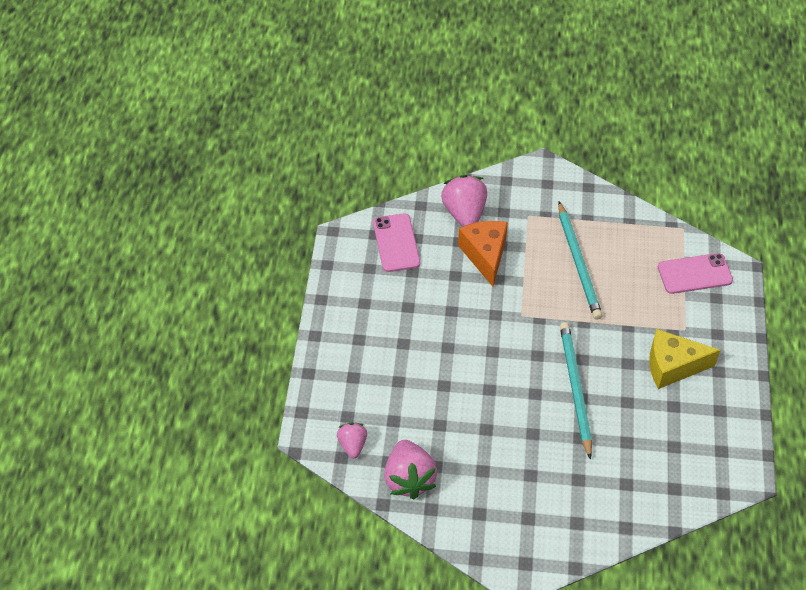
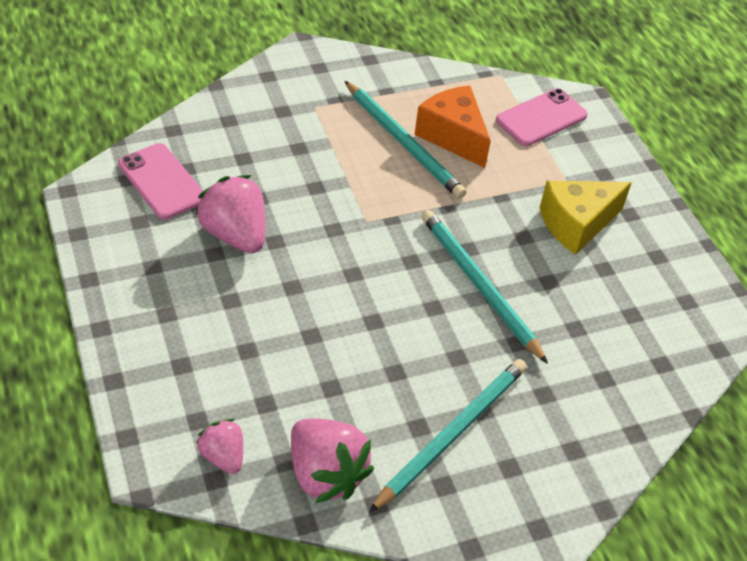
camera: 30 degrees left, 5 degrees down
(464, 213) = (234, 124): pink strawberry -> pink strawberry (235, 234)
(485, 255) = (285, 165): orange cheese -> orange cheese (453, 136)
(502, 483) = (452, 434): none -> turquoise pencil

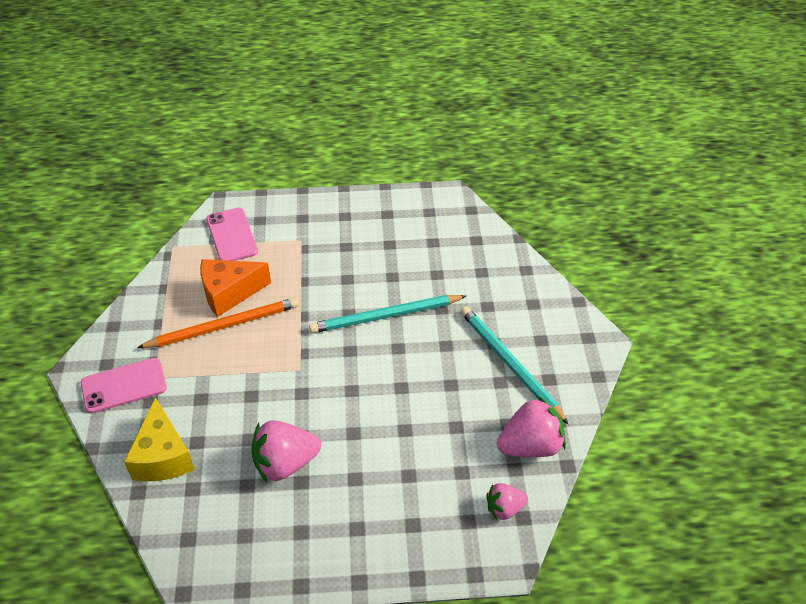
camera: 70 degrees left, 0 degrees up
(162, 181) = (202, 510): pink phone -> pink phone (124, 385)
(403, 142) = (224, 326): turquoise pencil -> orange pencil
(576, 224) = (345, 246): yellow cheese -> yellow cheese (163, 456)

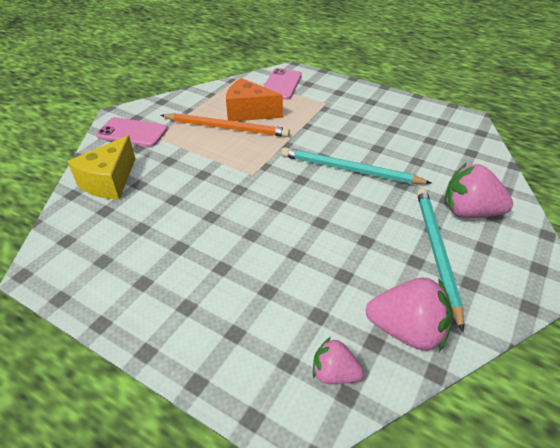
camera: 35 degrees right, 5 degrees down
(285, 463) = (181, 228): pink strawberry -> pink strawberry (469, 212)

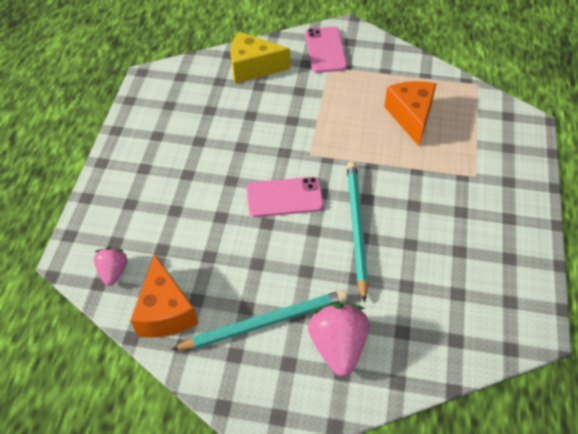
camera: 70 degrees right, 10 degrees up
(226, 128) = (372, 110): orange pencil -> none
(281, 84) = (487, 125): pink phone -> pink phone (284, 197)
(406, 330) = (165, 311): pink strawberry -> orange cheese

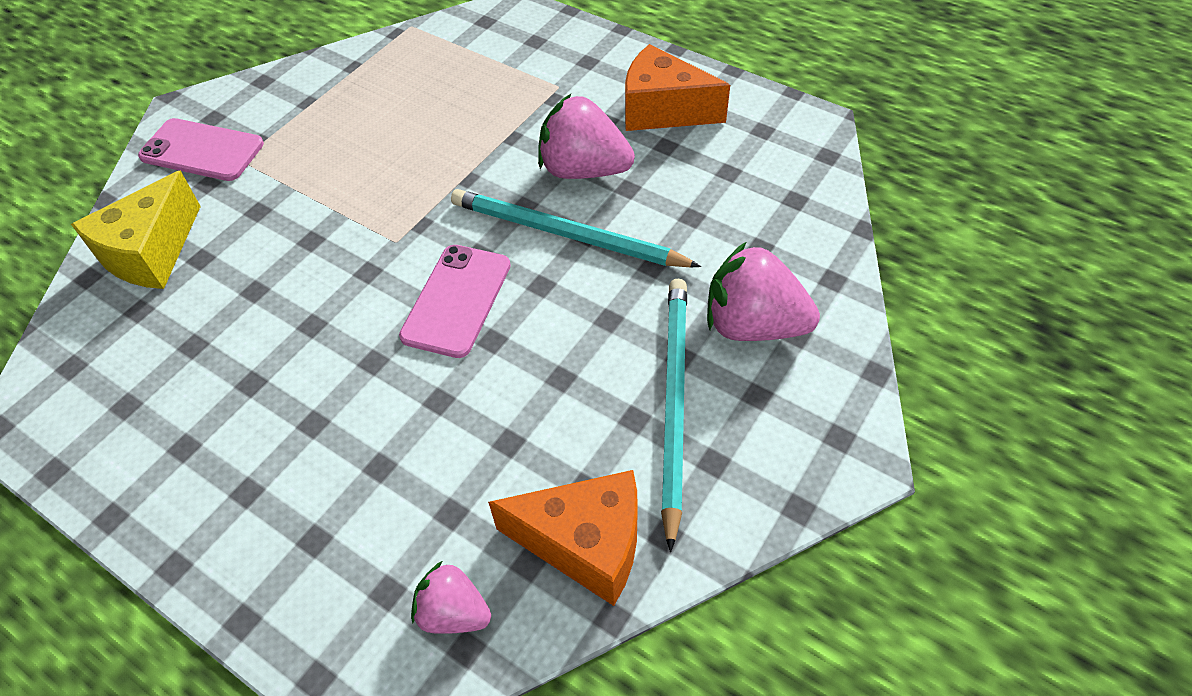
camera: 65 degrees left, 0 degrees up
(411, 117) = (414, 107): orange cheese -> orange cheese (663, 110)
(411, 216) = (583, 170): none -> pink strawberry

